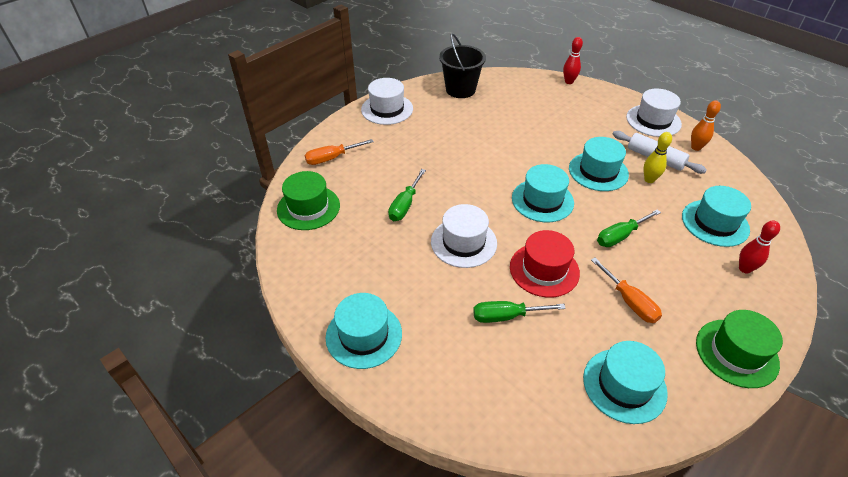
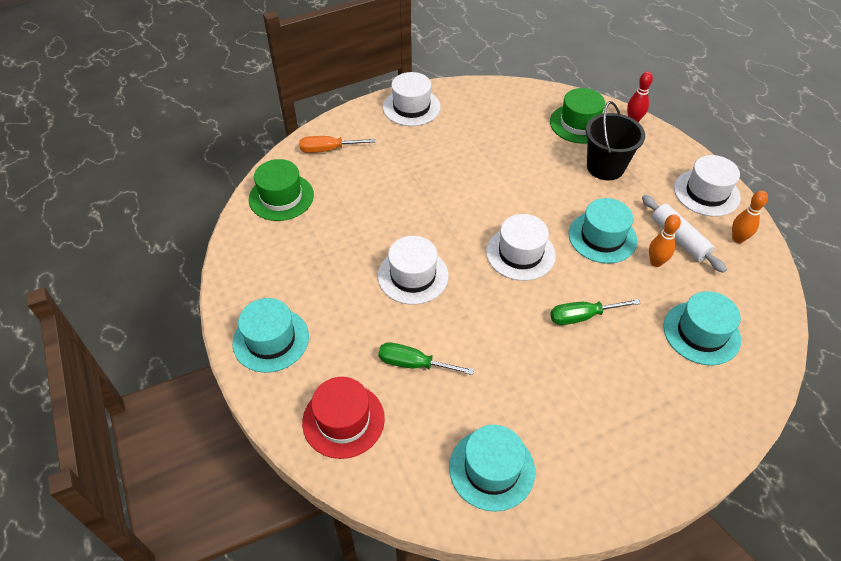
camera: 20 degrees right, 5 degrees up
(405, 205) = (375, 220): green screwdriver -> none
(460, 89) = (502, 102): black bucket -> black bucket (605, 167)
(542, 200) = (520, 253): turquoise hat -> white hat
(544, 270) = (479, 328): red hat -> red hat (343, 420)
(629, 301) = (549, 388): orange screwdriver -> none
(649, 179) = (656, 262): yellow bowling pin -> orange bowling pin
(736, 353) = (631, 477): green hat -> green hat (579, 124)
(744, 269) = (701, 393): red bowling pin -> none

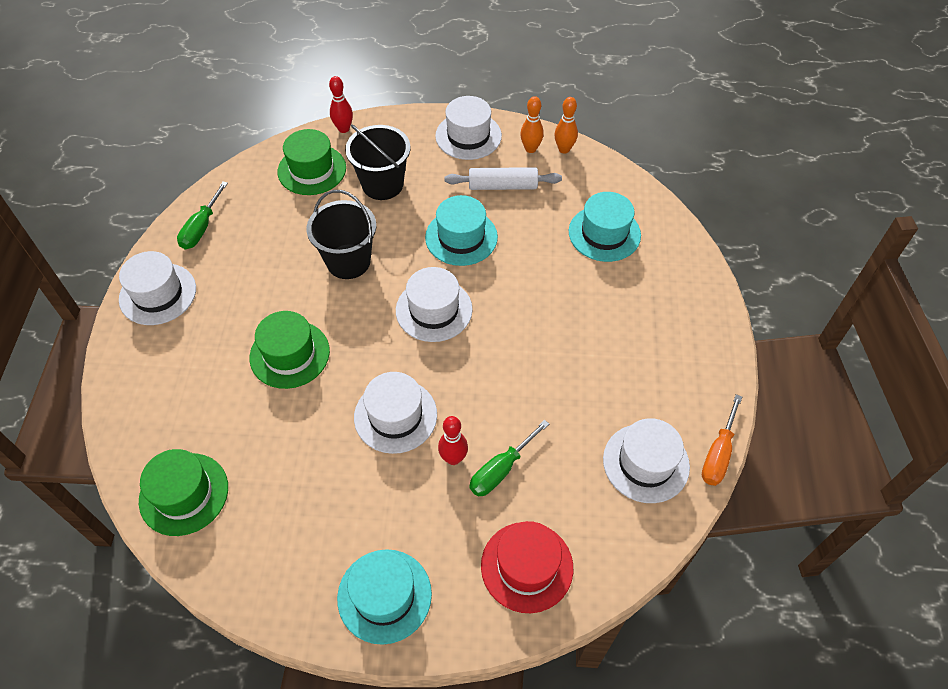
camera: 60 degrees left, 5 degrees up
(328, 149) = (150, 408): orange screwdriver -> orange screwdriver (718, 454)
(402, 328) = (453, 458): none -> red bowling pin
(418, 193) = (289, 354): none -> green hat
(492, 469) = (646, 463): turquoise hat -> white hat
(519, 184) = (348, 261): none -> black bucket
(582, 316) = (535, 304): green screwdriver -> green screwdriver (201, 228)
(656, 262) = (515, 217): orange bowling pin -> orange bowling pin (564, 149)

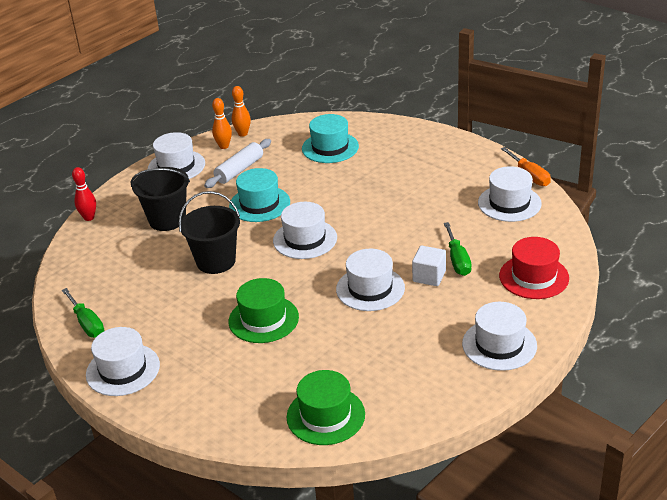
camera: 50 degrees left, 20 degrees down
(312, 170) = (107, 247): green hat -> none
(384, 595) = (499, 345): turquoise hat -> white hat
(453, 458) = (429, 276): red bowling pin -> white cube

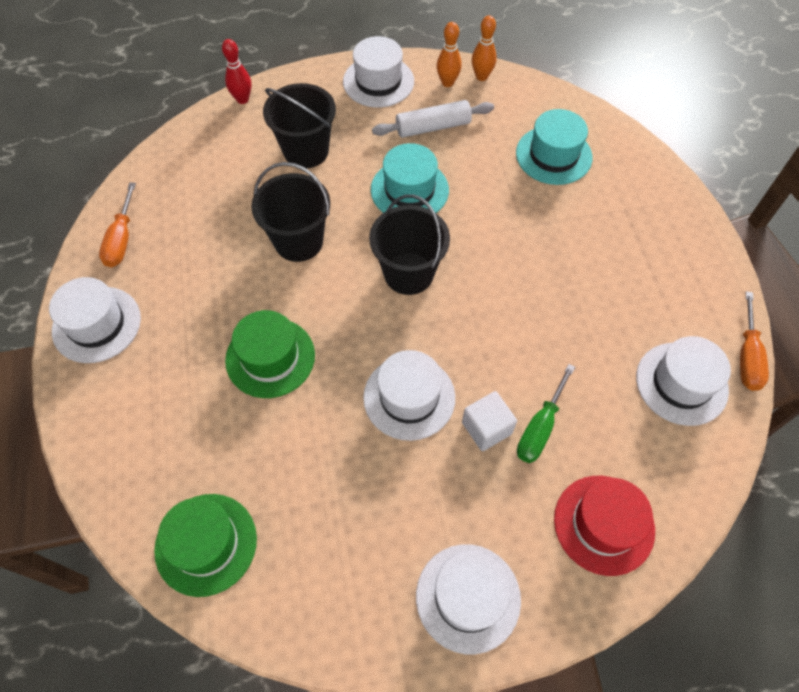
camera: 35 degrees right, 25 degrees up
(87, 323) = (121, 239): green screwdriver -> orange screwdriver
(305, 239) = (408, 273): white hat -> black bucket

